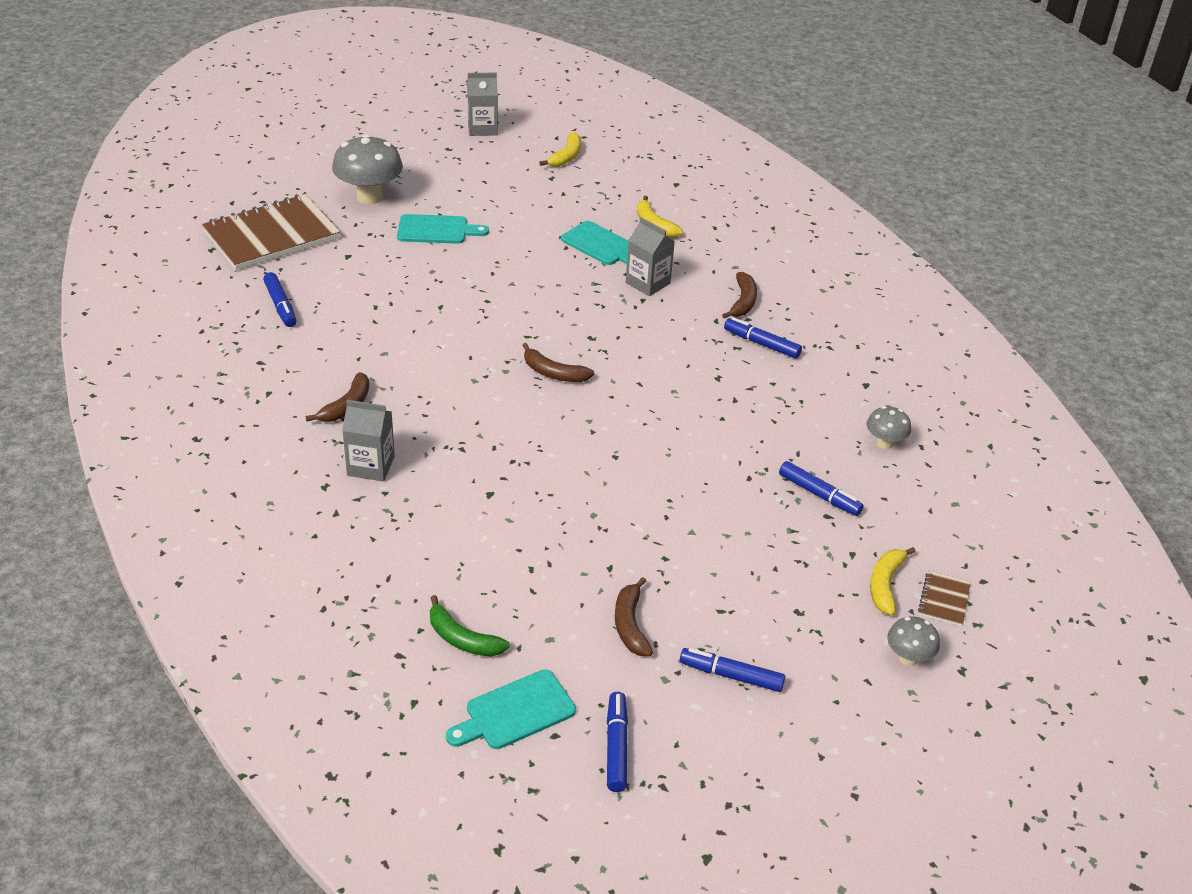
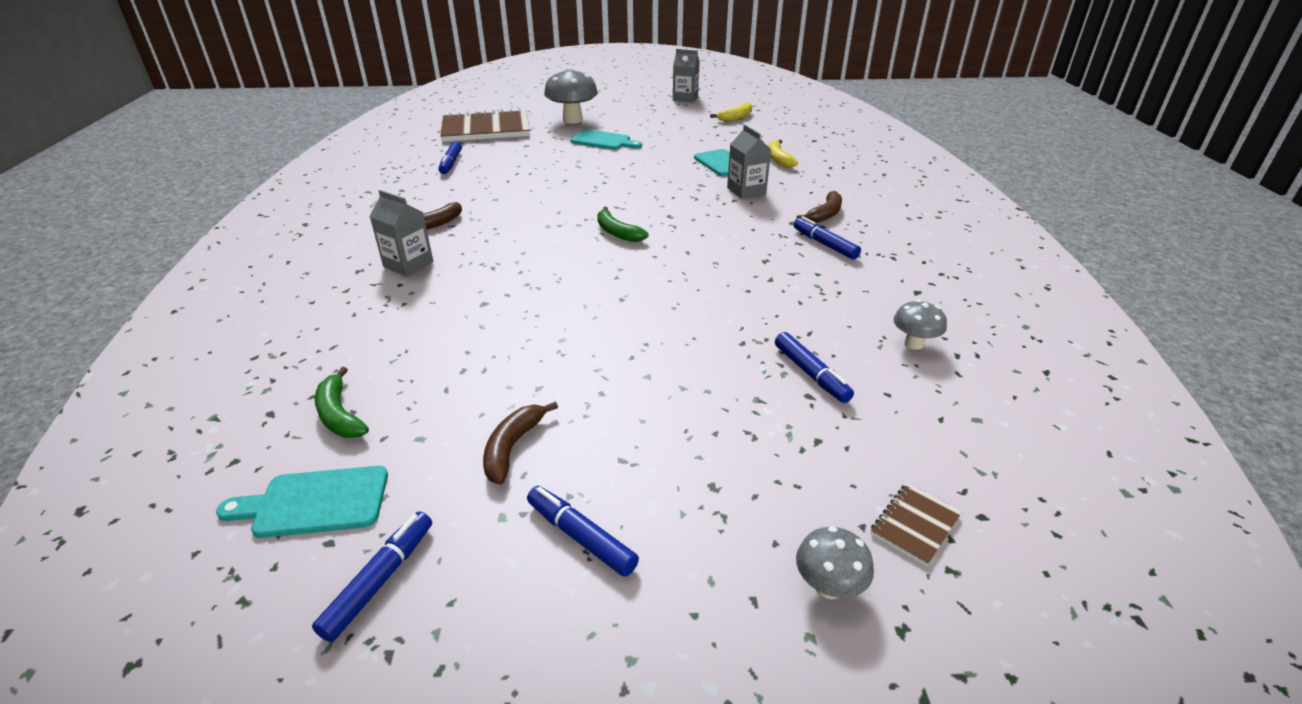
camera: 25 degrees right, 5 degrees down
(553, 373) = (617, 232): brown banana -> green banana
(885, 585) = (842, 485): yellow banana -> none

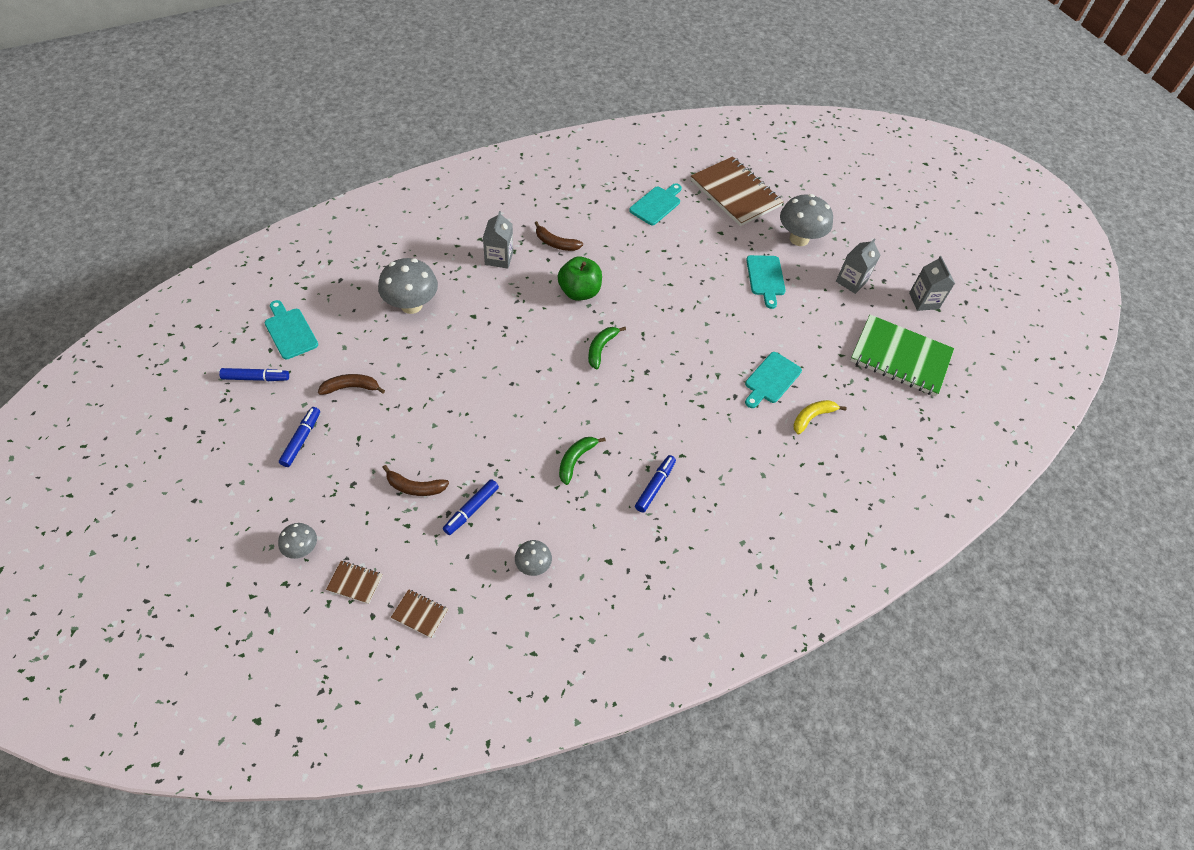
camera: 60 degrees right, 20 degrees up
(339, 414) = (349, 306): green banana -> green banana (575, 460)
(408, 350) = (411, 305): none -> grey mushroom
(451, 163) = (656, 204): blue marker -> turquoise cutting board
(522, 227) = (579, 292): none -> green apple
(736, 117) = (900, 357): yellow banana -> green notebook
(746, 191) = (725, 410): grey carton -> grey carton (851, 281)
(825, 214) = (711, 477): brown banana -> brown banana (415, 487)
(982, 461) = (420, 614): none -> brown notebook

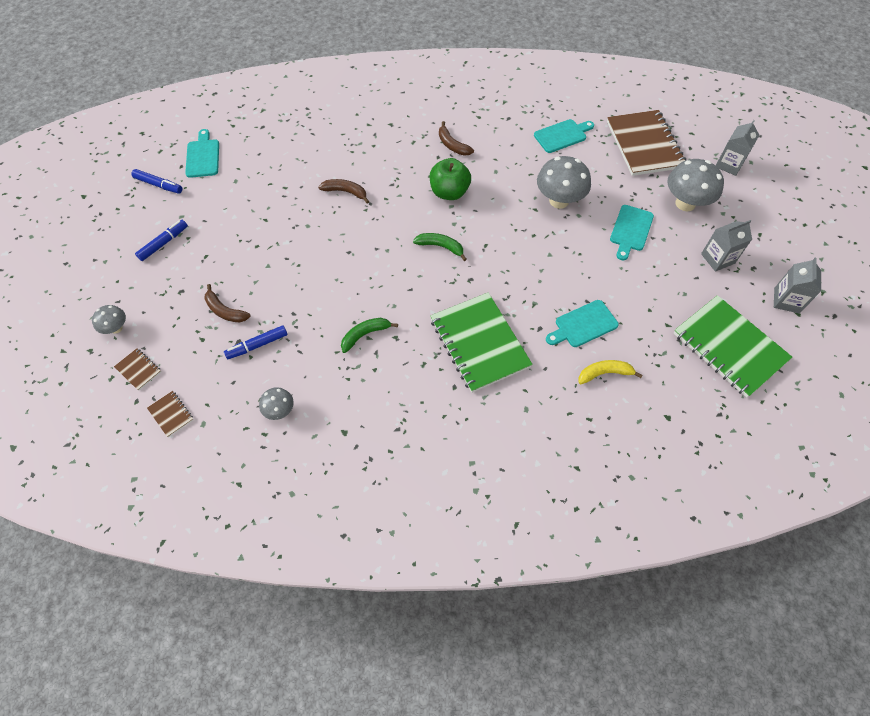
camera: 30 degrees right, 5 degrees up
(351, 387) = (222, 214): brown banana -> brown banana (345, 192)
(411, 305) = (305, 163): grey mushroom -> grey mushroom (559, 201)
(499, 258) = (397, 144): grey carton -> grey carton (729, 164)
(601, 348) = (441, 247): green banana -> green banana turned 60 degrees clockwise
(655, 486) = (420, 382): blue marker -> none
(689, 429) = (479, 343): none -> green notebook

